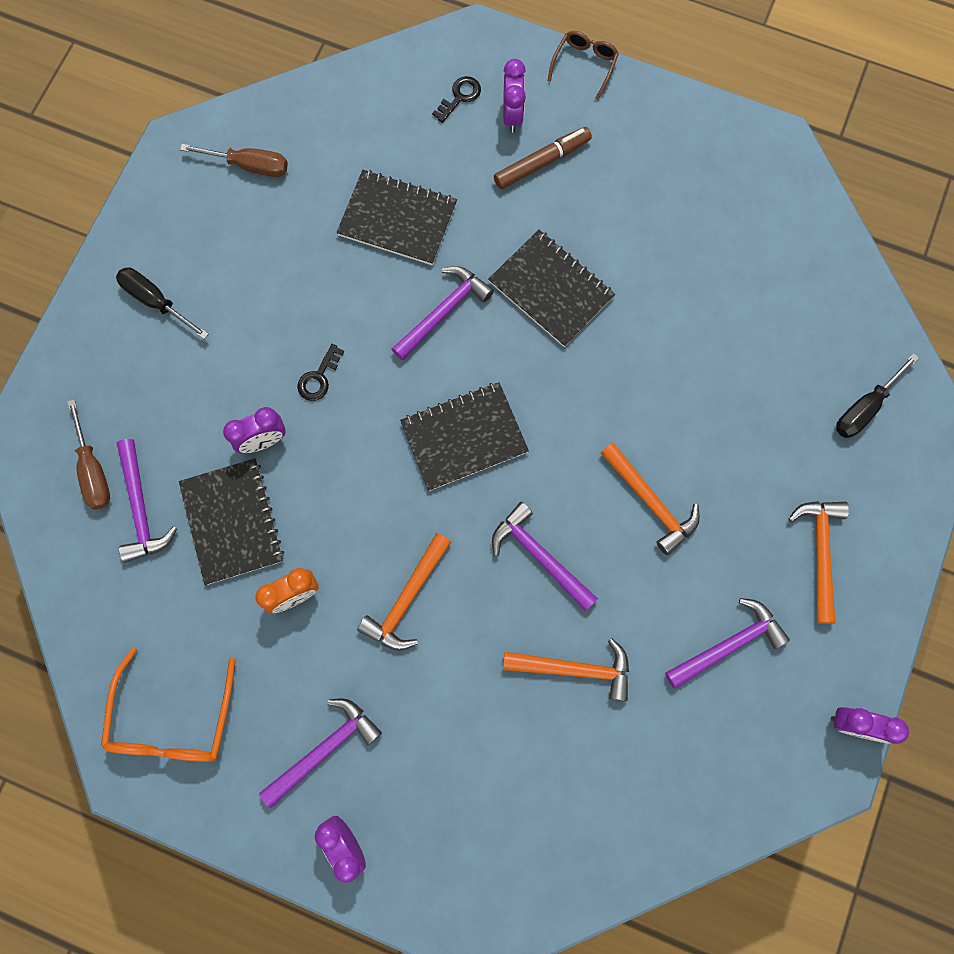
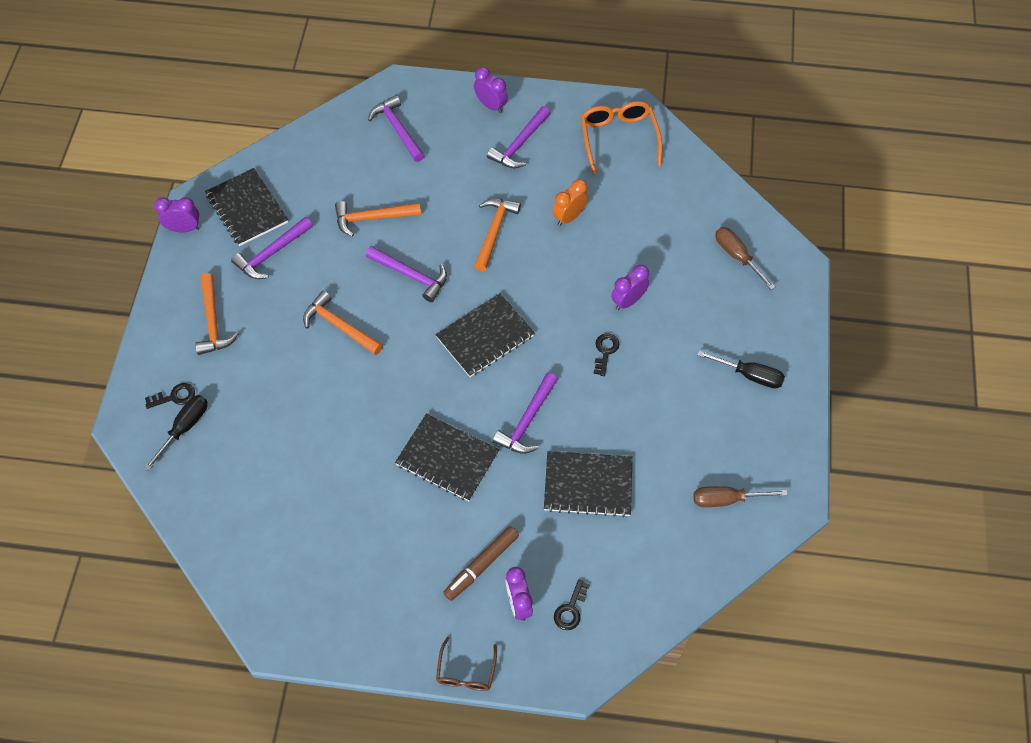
camera: 165 degrees right, 15 degrees down
(141, 508) = (693, 241): purple hammer -> purple hammer (397, 129)
(232, 522) = (628, 248): black notebook -> black notebook (247, 208)
(876, 454) = (174, 396): none -> black key

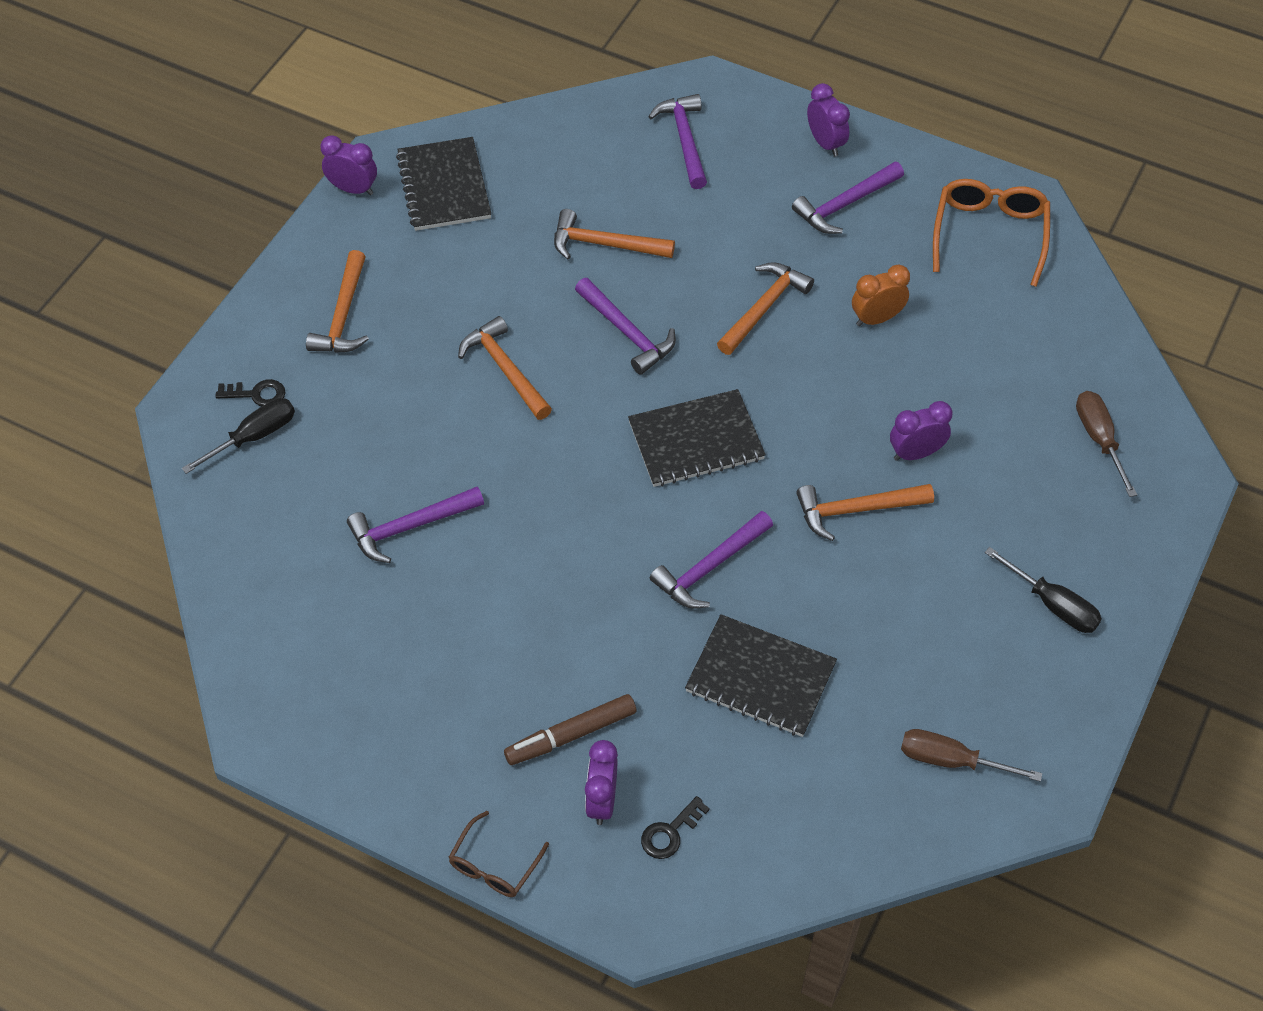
camera: 20 degrees right, 5 degrees down
(271, 253) = (453, 252): purple hammer -> purple hammer (409, 527)
(447, 458) = (580, 582): black notebook -> none
(605, 351) = (856, 510): black key -> orange hammer

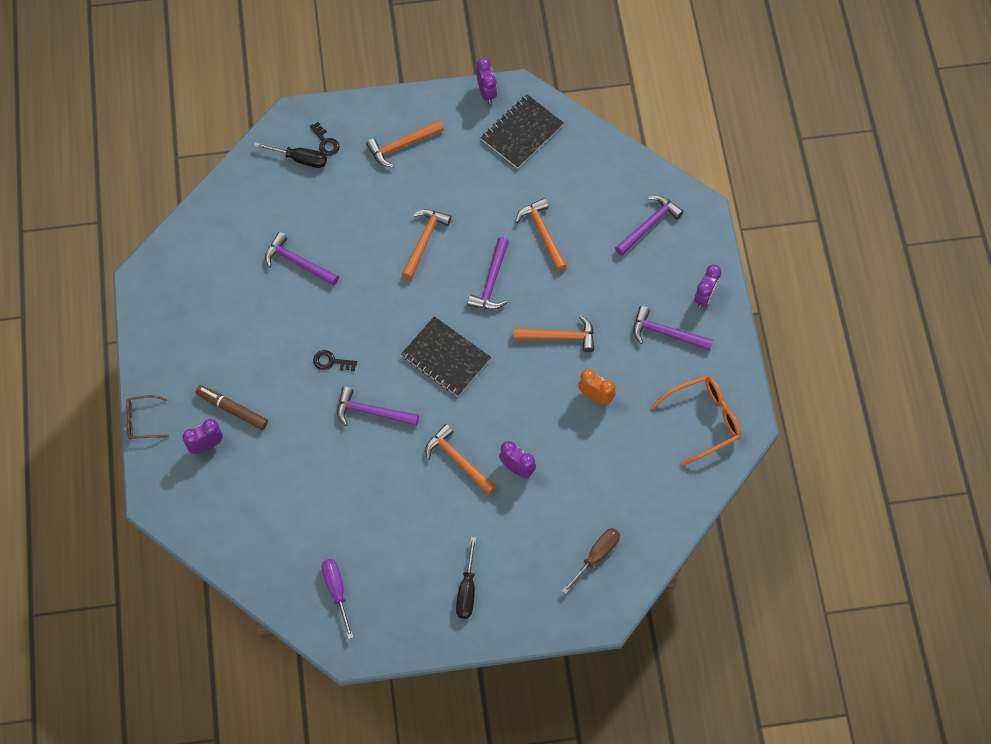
camera: 55 degrees right, 10 degrees up
(670, 832) = (210, 486): black key -> black key (331, 362)
(760, 677) = (323, 474): black notebook -> none
(951, 760) = (337, 591): brown screwdriver -> purple screwdriver

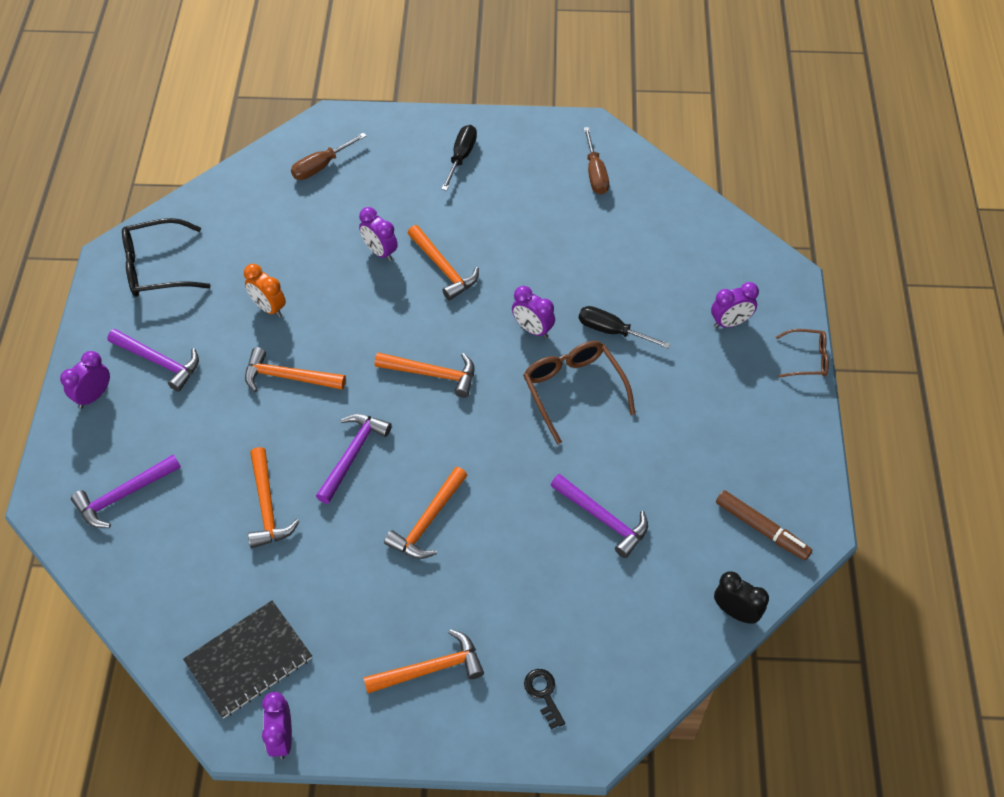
camera: 170 degrees left, 10 degrees down
(200, 212) = (735, 612): none -> black clock
(232, 409) = (698, 355): brown marker -> brown marker (761, 529)
(299, 159) = (585, 672): black screwdriver -> black screwdriver (612, 331)
(331, 362) = (573, 390): black key -> brown glasses
(337, 591) = (595, 173): purple screwdriver -> brown screwdriver
(371, 412) = (532, 329): purple hammer -> purple clock
(446, 357) = (432, 374): black notebook -> orange hammer
(704, 420) = (157, 268): orange glasses -> black glasses

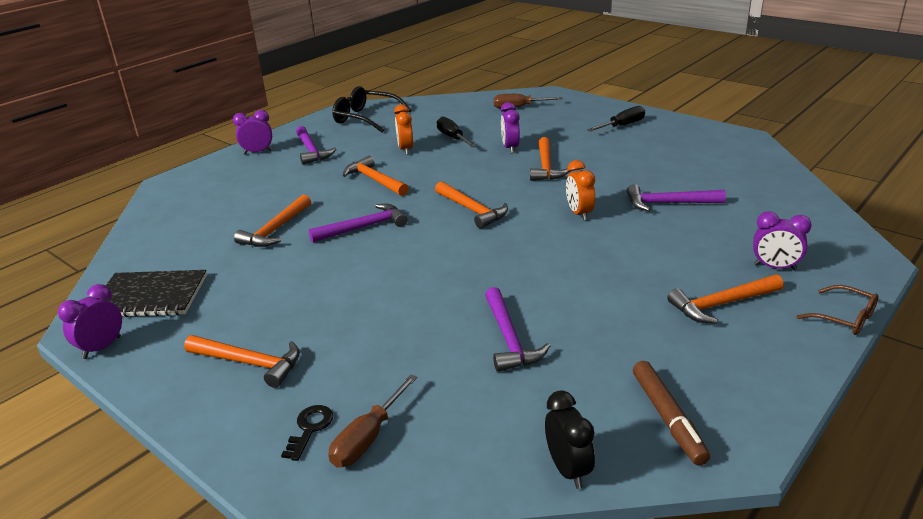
camera: 40 degrees right, 25 degrees down
(123, 495) = (208, 194): purple hammer -> purple hammer (668, 203)
(427, 521) = (366, 280): orange hammer -> orange hammer (721, 304)
(532, 329) = (579, 214): purple clock -> orange clock
(573, 390) = (575, 255): brown glasses -> none
(595, 173) = (725, 157): brown screwdriver -> brown screwdriver (368, 437)
(612, 331) = (648, 236): black screwdriver -> black screwdriver (453, 138)

